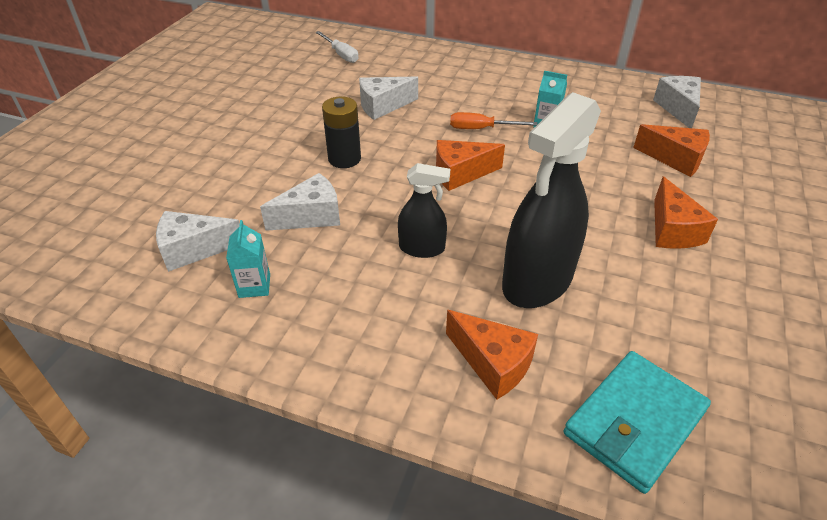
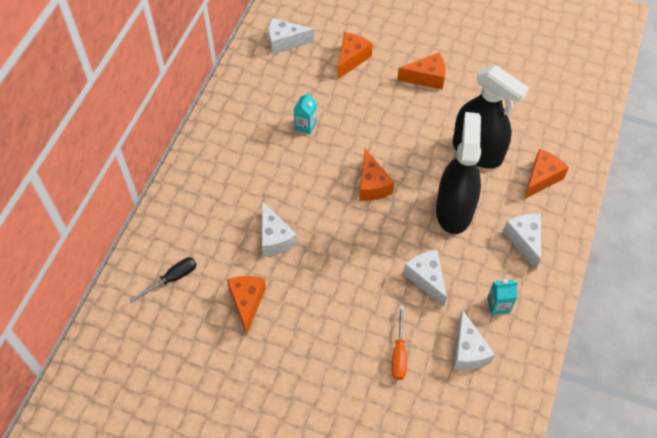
camera: 90 degrees left, 15 degrees up
(306, 92) = (247, 302): none -> orange cheese
(341, 55) = (172, 279): white screwdriver -> black screwdriver
(344, 159) = (354, 262): black battery -> none
(363, 327) = (524, 240): none -> white cheese
(422, 248) = (454, 210): black spray bottle -> black spray bottle, size x1.92
(481, 129) = (312, 168): orange screwdriver -> orange screwdriver (399, 354)
(634, 422) = (567, 124): turquoise wallet -> none

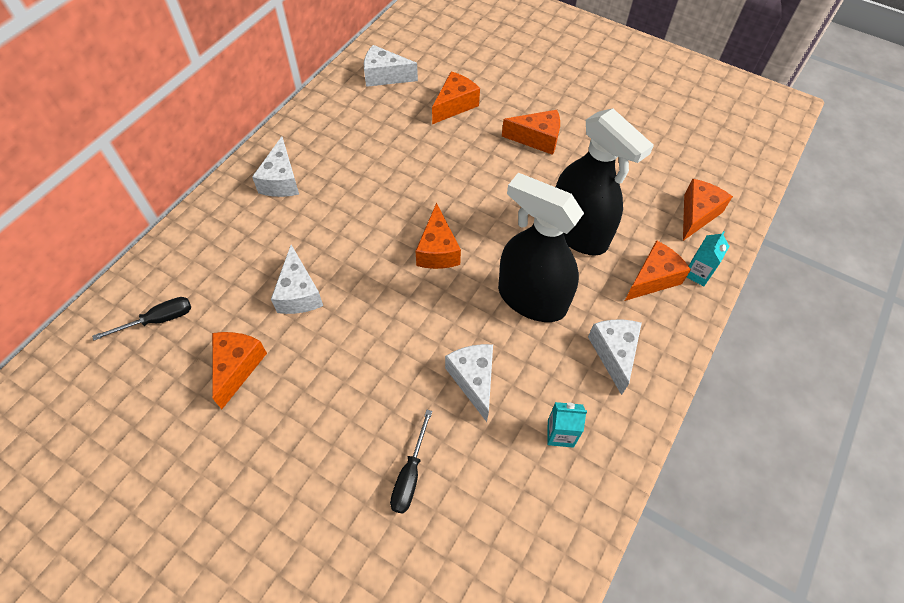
camera: 10 degrees right, 0 degrees up
(305, 125) = (379, 169): turquoise carton -> turquoise carton (697, 273)
(399, 354) = (410, 475): orange screwdriver -> black screwdriver
(454, 210) = (531, 299): black spray bottle -> black spray bottle turned 75 degrees counterclockwise
(468, 351) = (504, 490): white cheese -> white cheese (281, 180)
(565, 121) = (697, 214): none -> orange cheese

